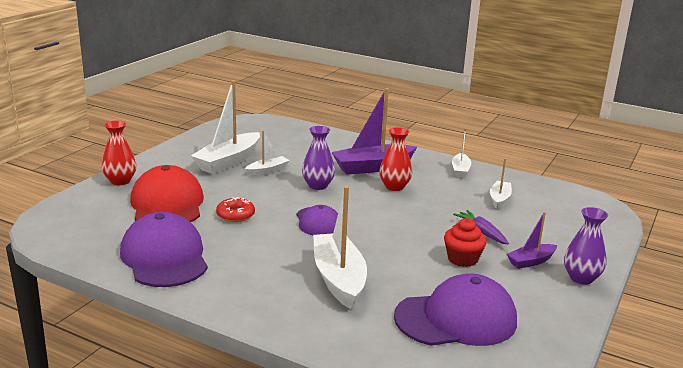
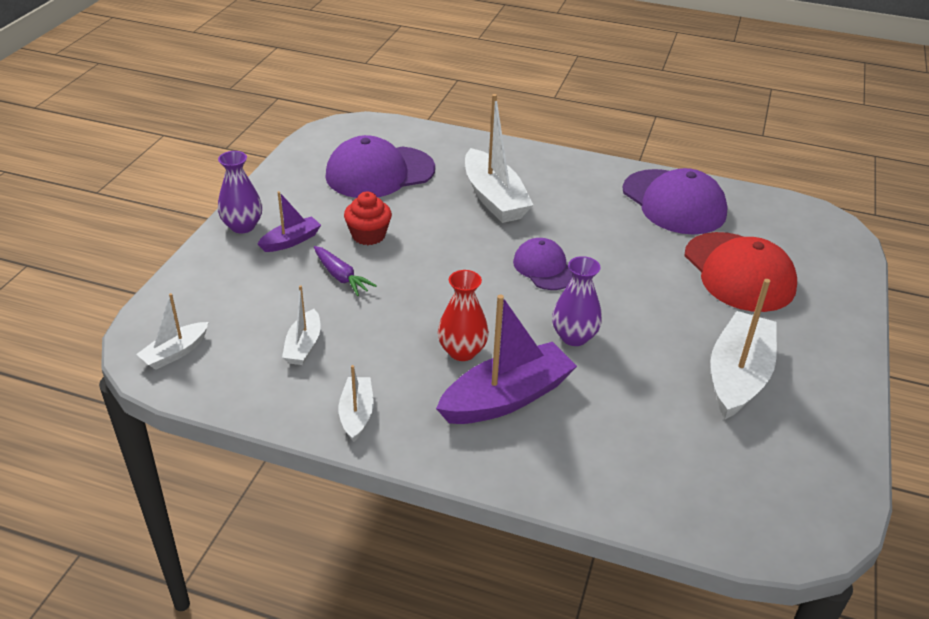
camera: 170 degrees right, 15 degrees up
(120, 181) = (838, 306): red vase -> none
(235, 215) = (646, 266): red donut -> none
(267, 171) = (664, 360): white boat -> white boat (175, 352)

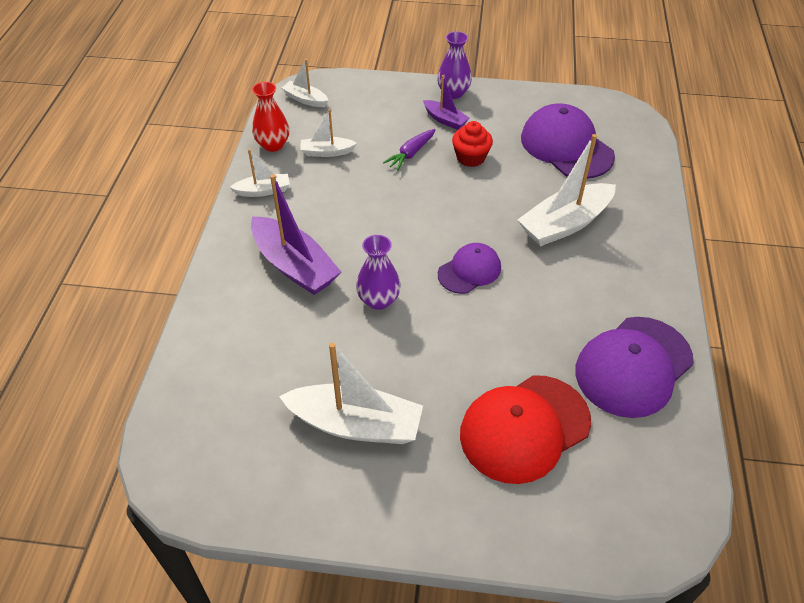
camera: 80 degrees right, 10 degrees up
(462, 351) = (342, 234): red vase -> red vase (273, 145)

